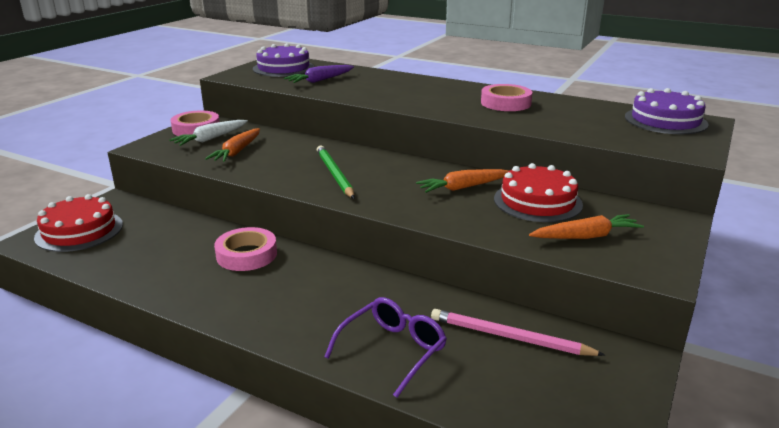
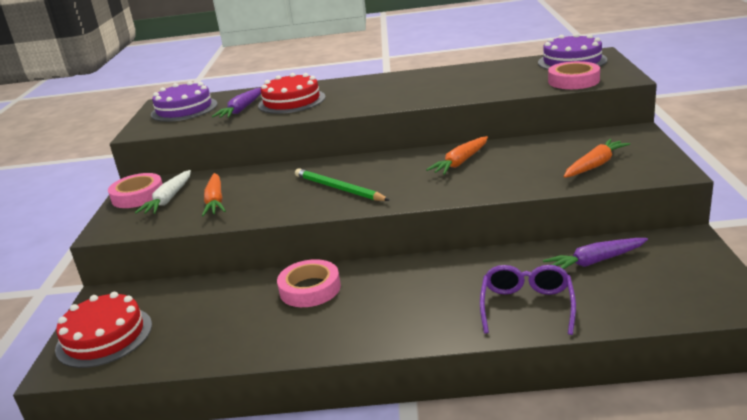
camera: 25 degrees left, 0 degrees up
(505, 103) = (437, 82): pink tape -> pink tape (573, 81)
(509, 337) = (595, 261): pink pencil -> purple carrot
(537, 201) = (529, 153): red cake -> red cake (291, 101)

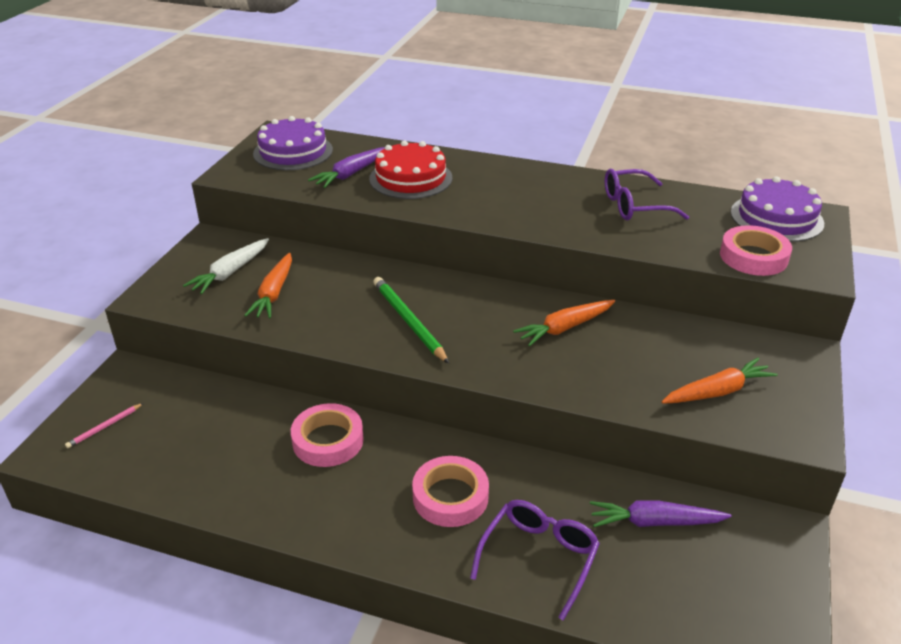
camera: 15 degrees right, 10 degrees up
(104, 336) = (104, 427): red cake -> pink pencil
(138, 196) = (203, 256): pink tape -> pink tape (450, 496)
(471, 77) = (635, 206): none -> purple glasses

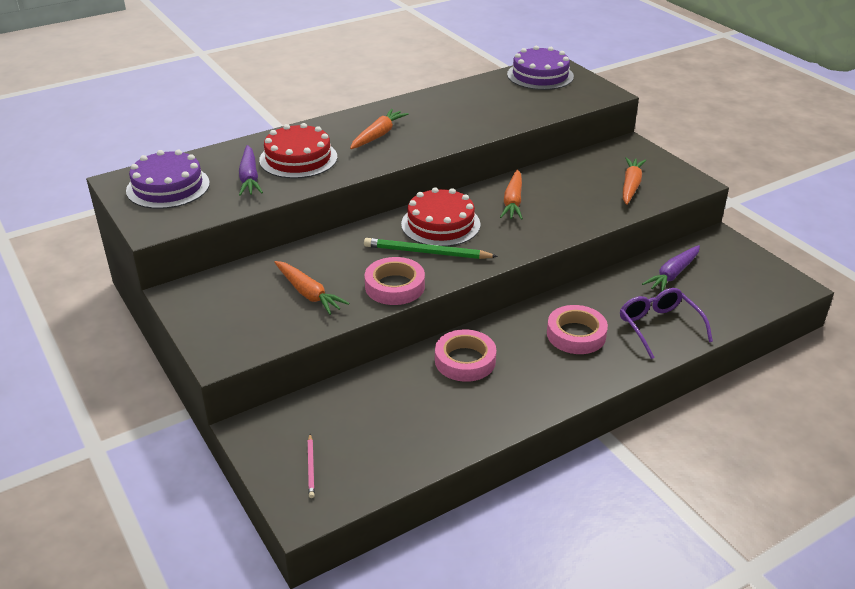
camera: 50 degrees left, 0 degrees up
(230, 272) = (247, 303): white carrot -> none
(465, 306) = (440, 224): none -> red cake
(506, 193) = (378, 135): none -> orange carrot
(635, 206) = (463, 105): purple glasses -> none
(753, 257) = (567, 101): pink tape -> pink tape (395, 286)

